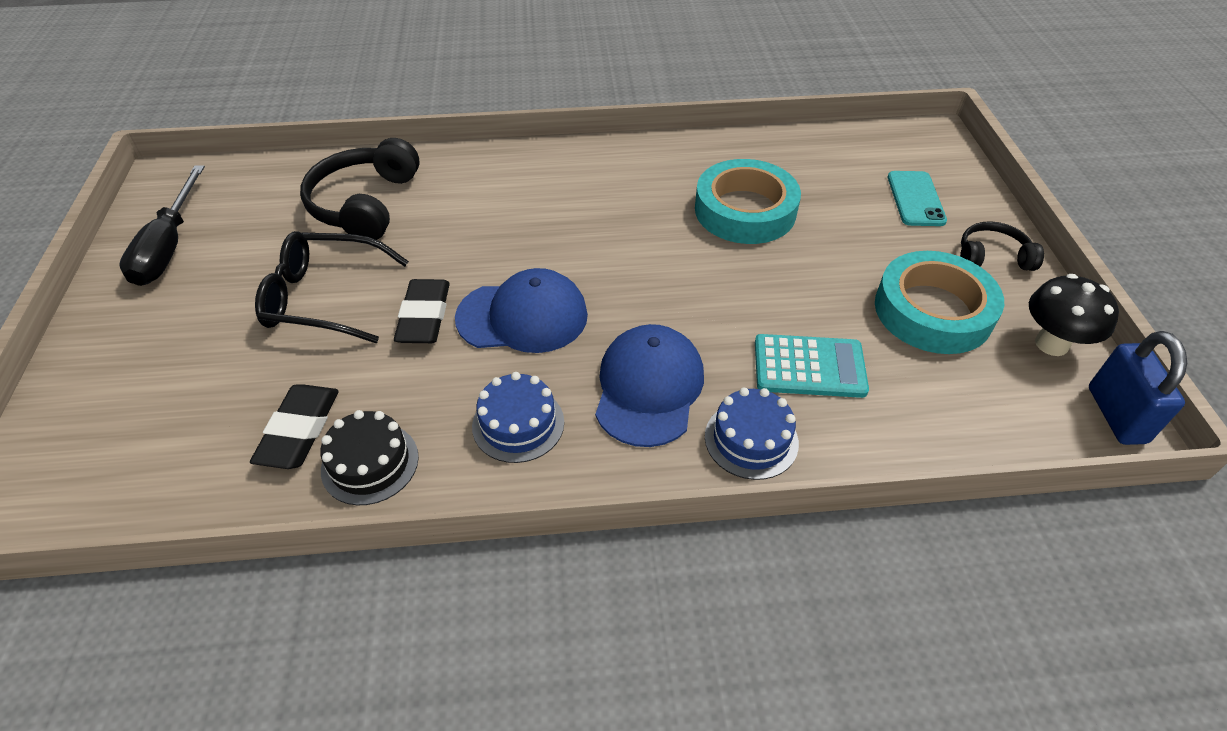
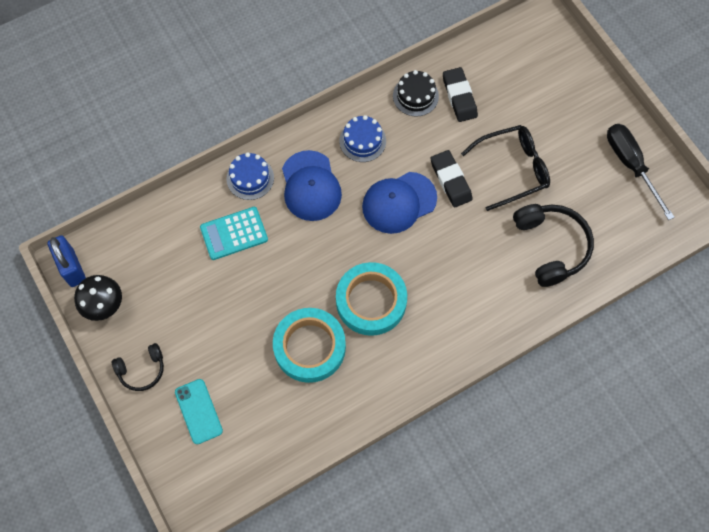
camera: 155 degrees right, 20 degrees up
(933, 311) = (173, 304): turquoise tape -> turquoise tape (371, 301)

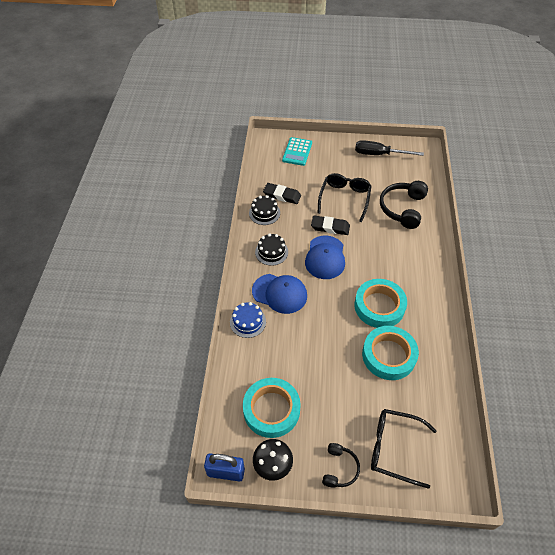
camera: 55 degrees left, 15 degrees down
(163, 267) = (271, 410): none -> turquoise tape
(198, 411) = (394, 448): turquoise phone -> black glasses
(234, 233) = (279, 353): turquoise calculator -> turquoise calculator (297, 152)
(362, 141) = (271, 252): blue cake -> black cake
(551, 246) = (402, 208): black headphones -> black headphones turned 90 degrees counterclockwise

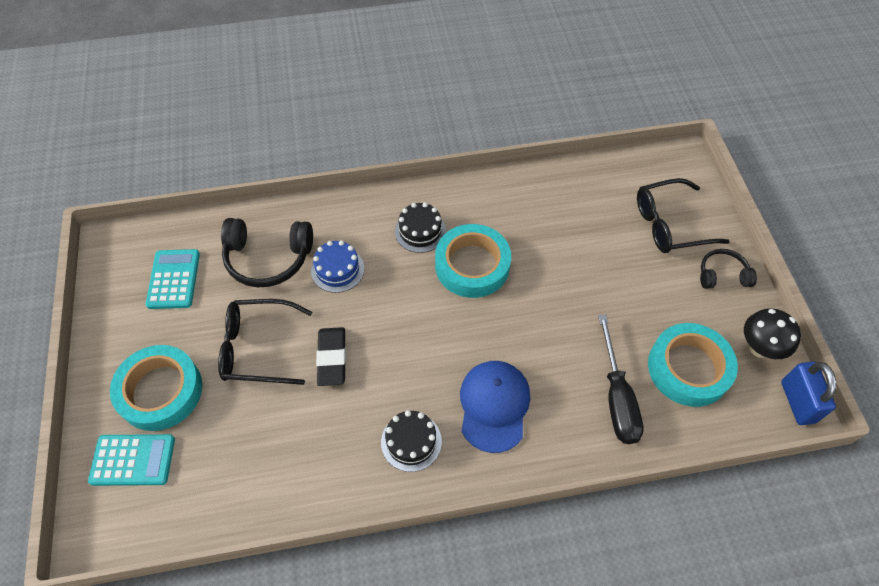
camera: 105 degrees left, 5 degrees up
(248, 322) = (564, 441): blue cake -> blue cake (337, 269)
(264, 213) = (319, 480): black cake -> black cake (420, 231)
(282, 195) = (266, 459): black eraser -> none
(325, 257) = (401, 353): blue cap -> none
(379, 154) = (132, 310): black screwdriver -> black screwdriver (617, 397)
(388, 355) = (547, 244): turquoise tape -> turquoise tape (160, 391)
(394, 448) = (669, 224): black glasses -> black glasses turned 75 degrees clockwise
(395, 170) = (174, 279): none -> turquoise calculator

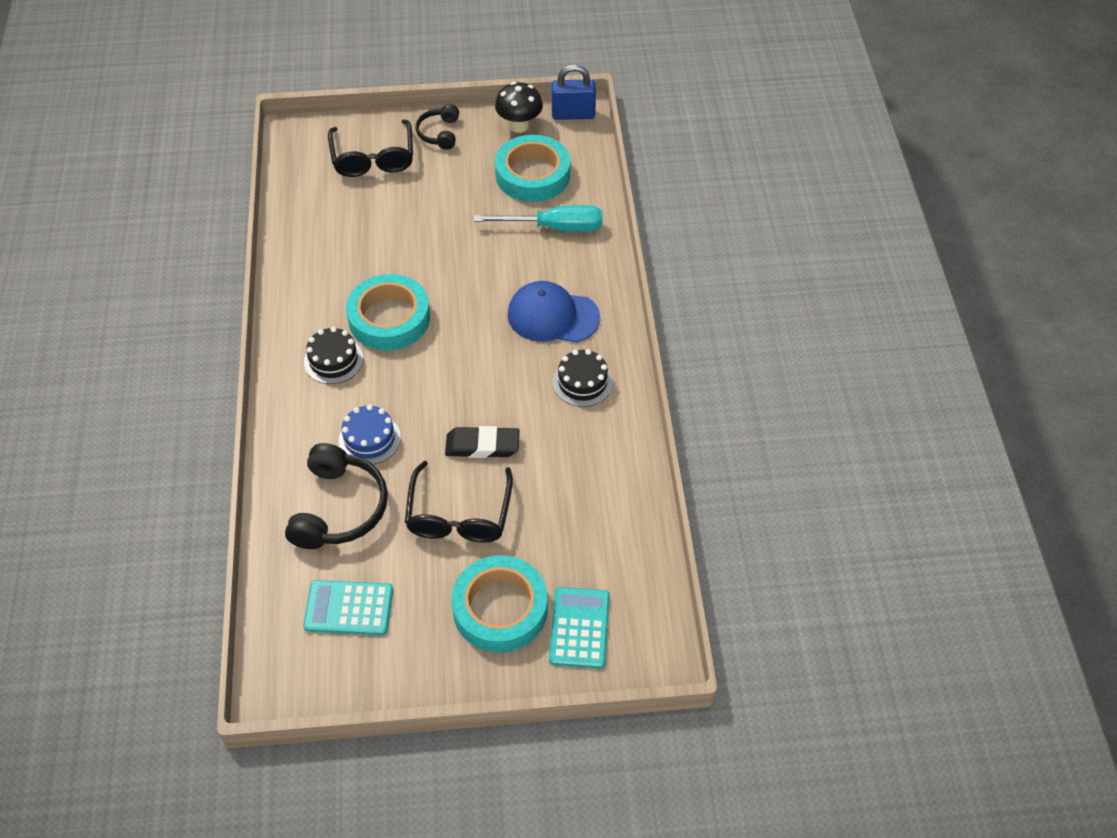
camera: 85 degrees left, 5 degrees down
(617, 397) = (555, 227): black screwdriver -> turquoise screwdriver

